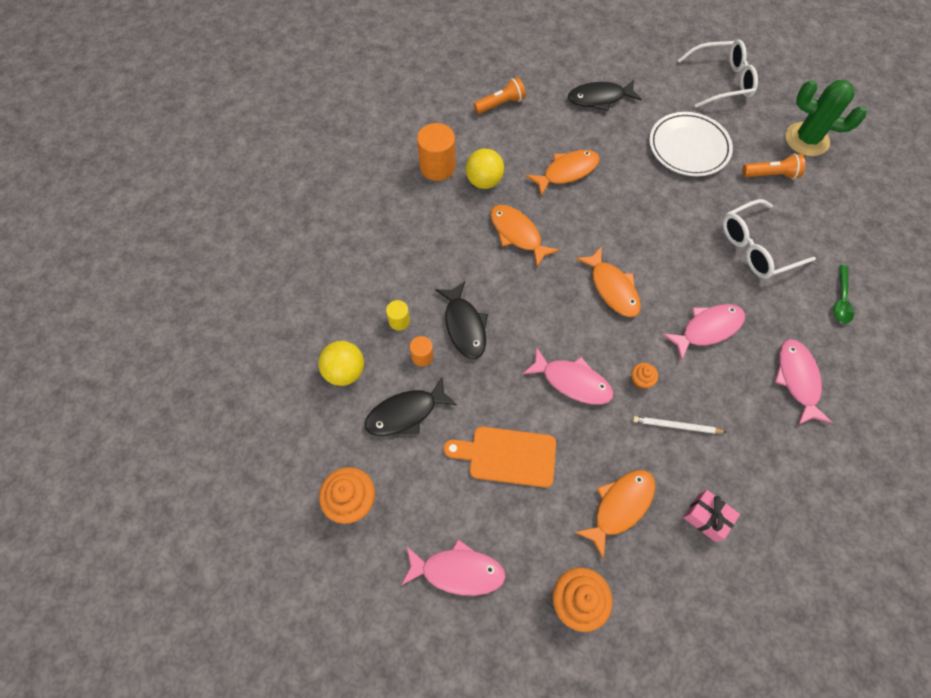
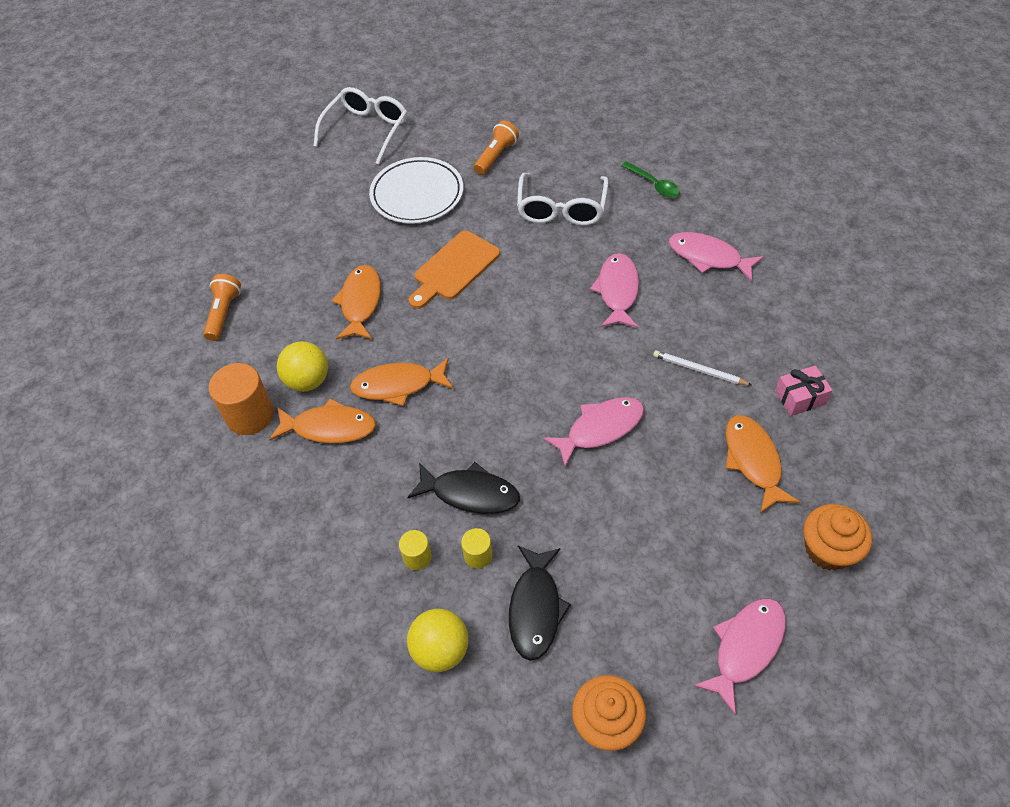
camera: 55 degrees left, 10 degrees down
(422, 356) = (478, 555): orange cylinder -> yellow cylinder
(507, 456) = (645, 532): orange cutting board -> orange cutting board (454, 268)
(599, 98) = (298, 228): black fish -> none
(612, 288) = (522, 339): orange fish -> orange fish (329, 427)
(641, 380) = (635, 371): orange cupcake -> none
(676, 426) = (699, 370): white pencil -> white pencil turned 75 degrees clockwise
(806, 139) = (481, 112): green cactus -> none

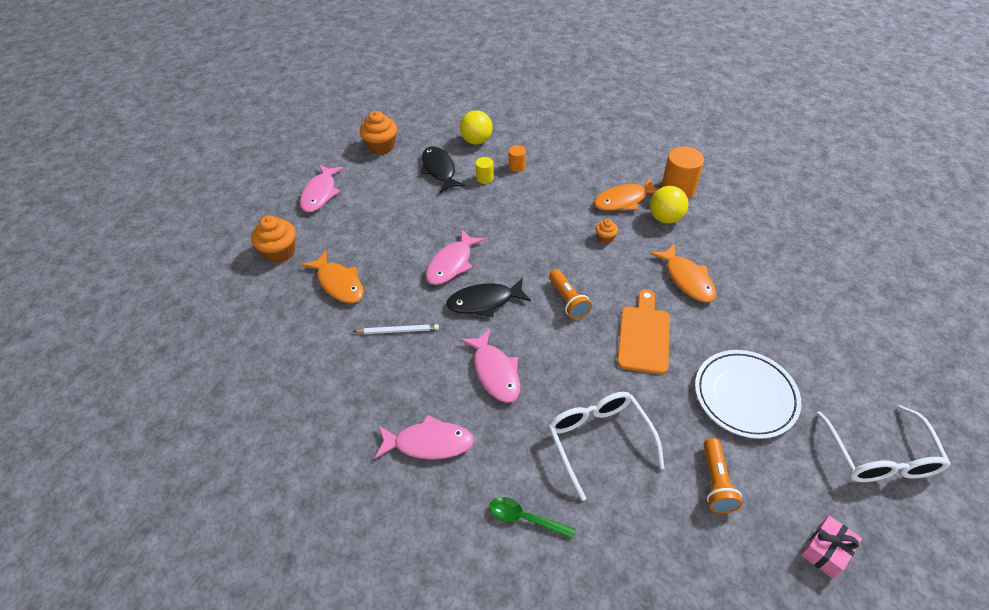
camera: 150 degrees right, 5 degrees down
(224, 314) = (771, 234): orange flashlight -> orange flashlight (568, 301)
(398, 385) = (605, 238): orange fish -> orange cupcake
(417, 557) = (517, 166): yellow cylinder -> orange cylinder
(470, 493) = (510, 201): black fish -> black fish (484, 302)
(800, 398) = (314, 339): pink gift -> pink gift (825, 551)

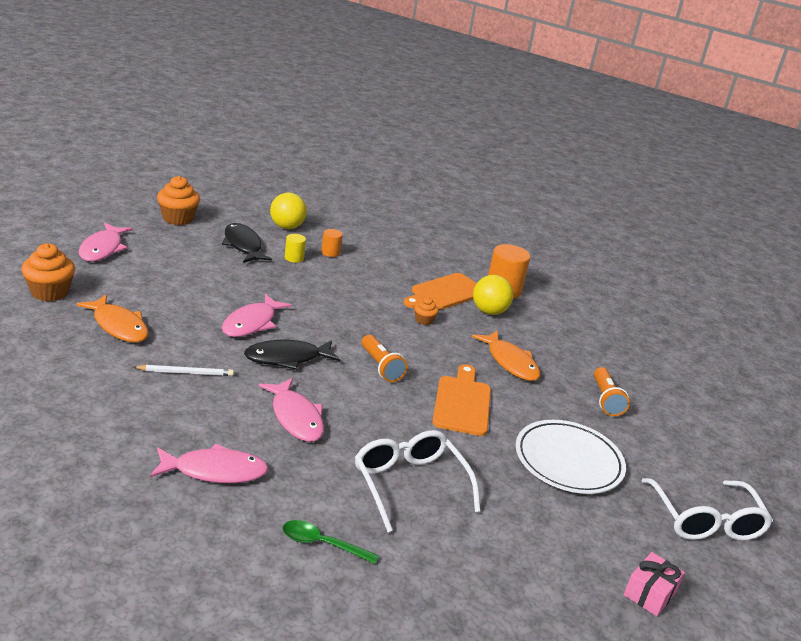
camera: 10 degrees left, 20 degrees down
(624, 200) = (445, 293): orange fish -> orange cutting board
(716, 482) = (535, 529): orange flashlight -> orange flashlight (605, 400)

